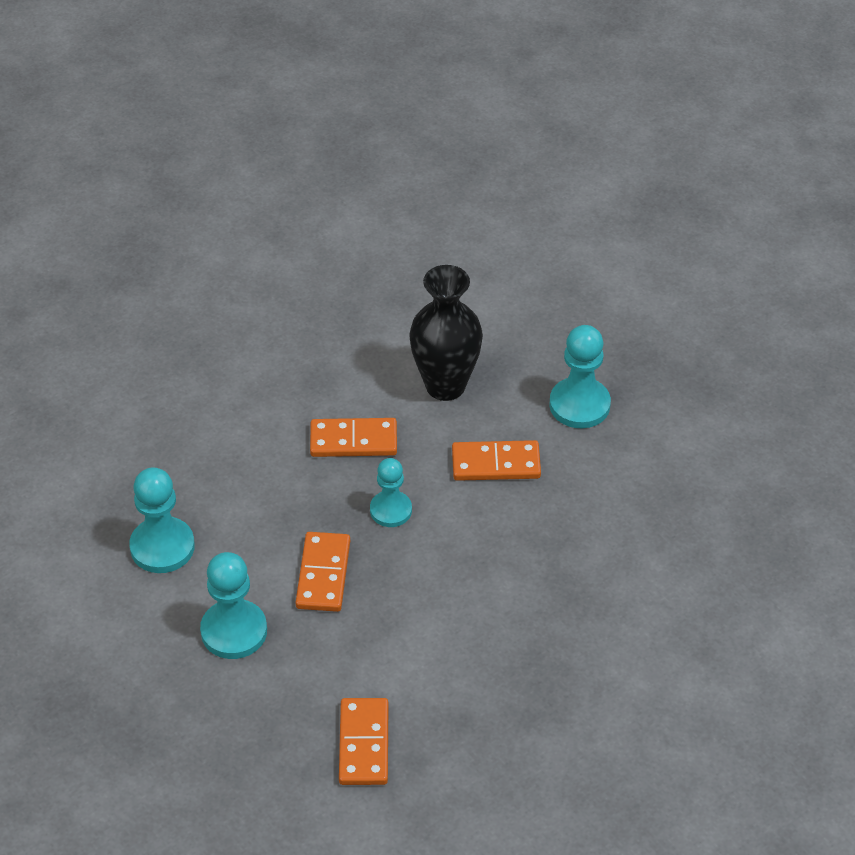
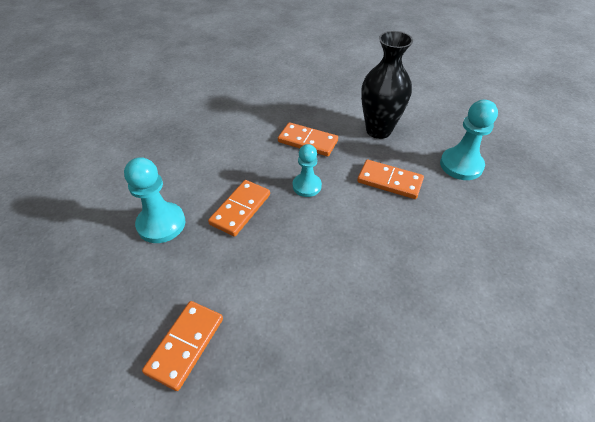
camera: 25 degrees right, 0 degrees up
(162, 547) = (161, 161): turquoise pawn -> none

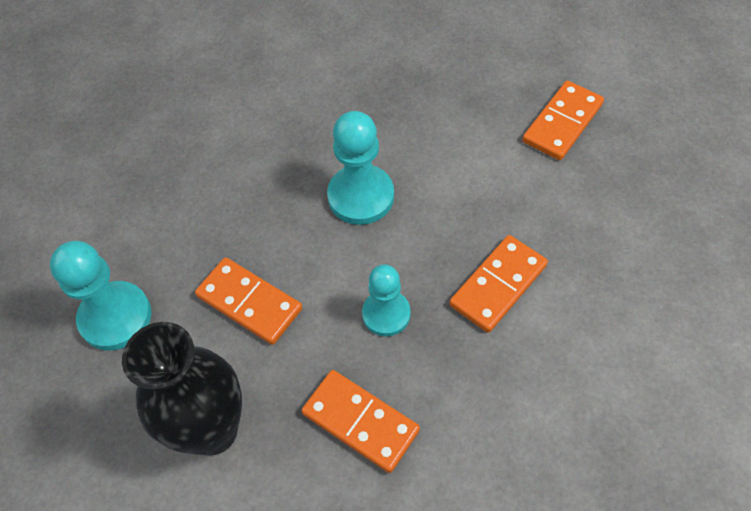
camera: 165 degrees left, 10 degrees up
(161, 224) = (619, 277): turquoise pawn -> turquoise pawn (361, 196)

